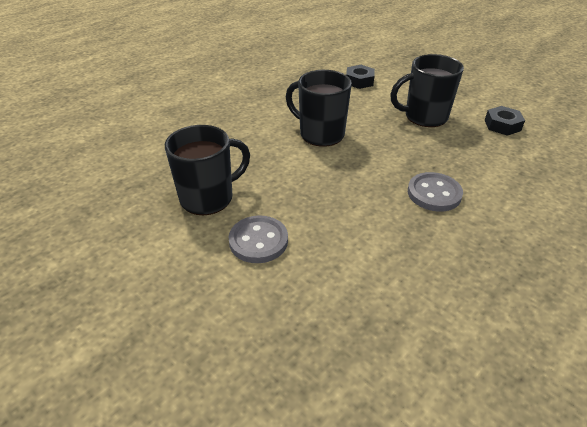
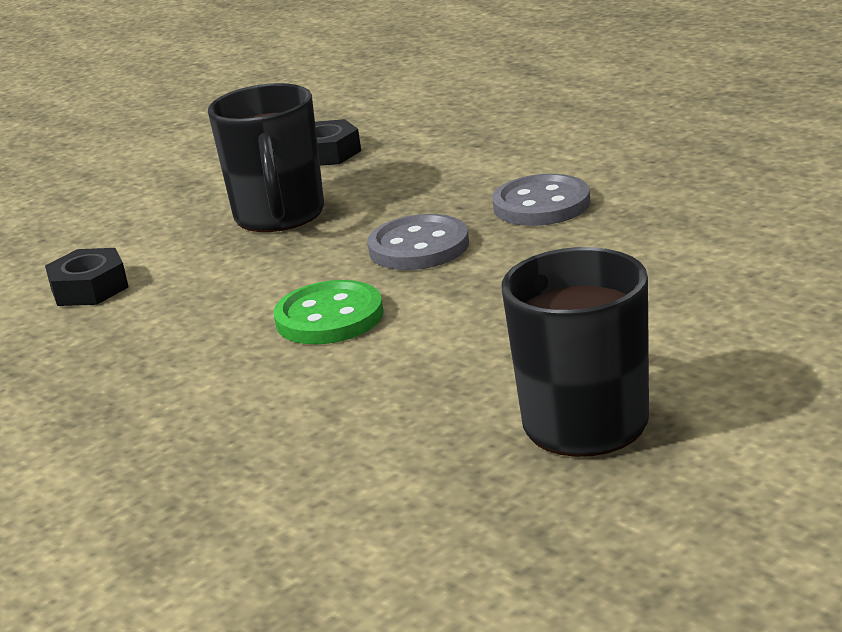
camera: 85 degrees left, 15 degrees down
(258, 241) = (709, 347): grey button -> grey button (419, 247)
(320, 134) = (329, 317): black mug -> green button

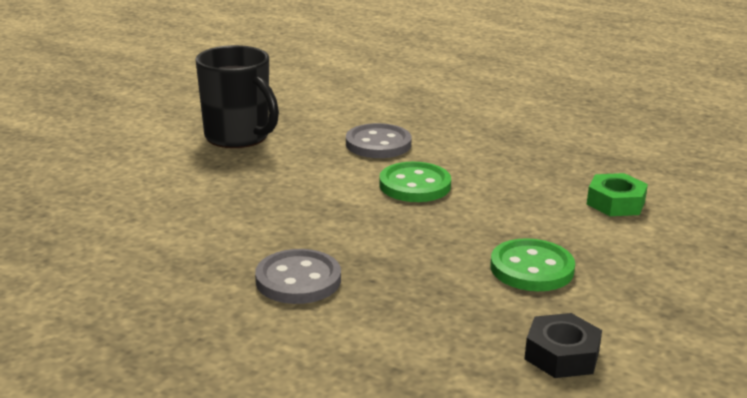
camera: 160 degrees right, 0 degrees up
(89, 288) = (615, 203): black nut -> green nut
(279, 216) = (531, 268): black mug -> green button
(419, 247) = (385, 238): grey button -> grey button (378, 144)

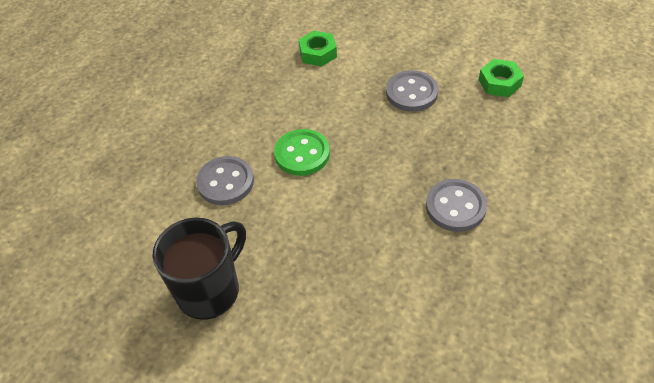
camera: 90 degrees left, 25 degrees up
(531, 268) = (411, 93): green button -> grey button
(562, 355) = (499, 83): black nut -> green nut

